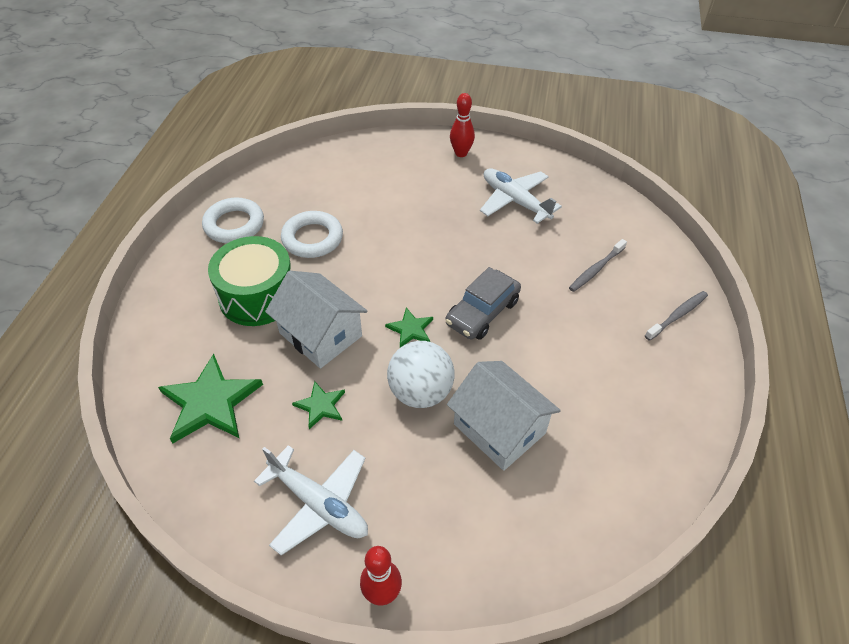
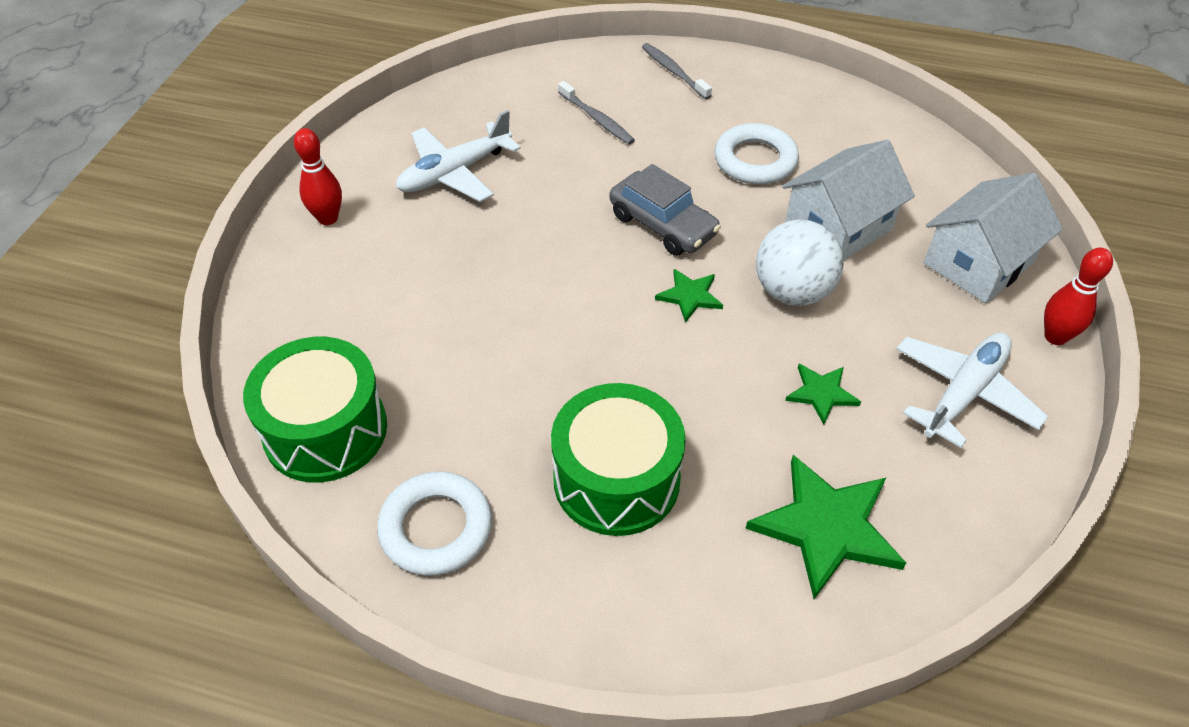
camera: 85 degrees left, 0 degrees up
(300, 177) = (325, 430): none -> green drum
(312, 238) = (493, 409): white ring -> white ring (755, 160)
(320, 334) = (698, 395): white house -> white house (978, 263)

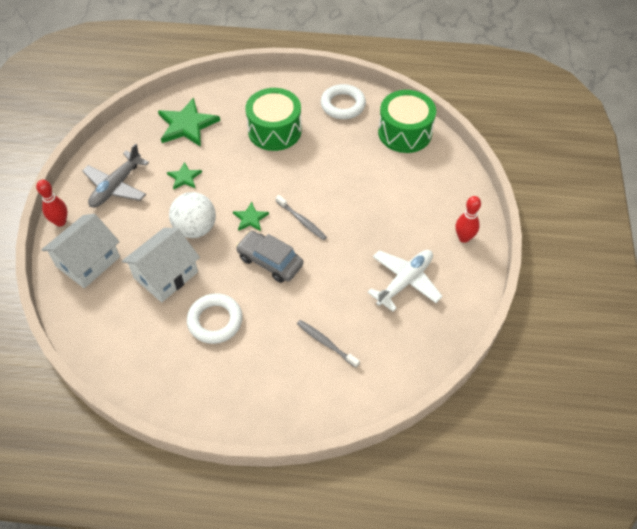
camera: 170 degrees right, 5 degrees up
(674, 72) = (277, 404): grey toothbrush -> grey toothbrush (301, 220)
(964, 393) = (116, 186): white plane -> grey plane

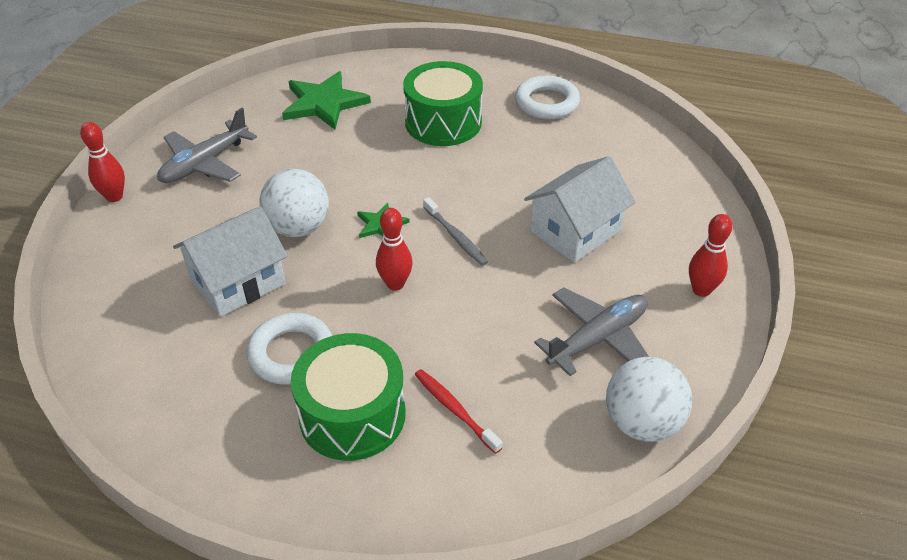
camera: 10 degrees right, 10 degrees down
(88, 261) = (134, 250): white house -> white house (575, 231)
(184, 177) = (302, 163): green star -> none
(270, 261) = (395, 284): grey car -> red bowling pin
(326, 343) = (455, 410): grey toothbrush -> red toothbrush
(405, 132) = (630, 144): green drum -> green drum (352, 414)
(405, 281) = (598, 338): white plane -> grey plane
(439, 334) = (642, 423): none -> white ball

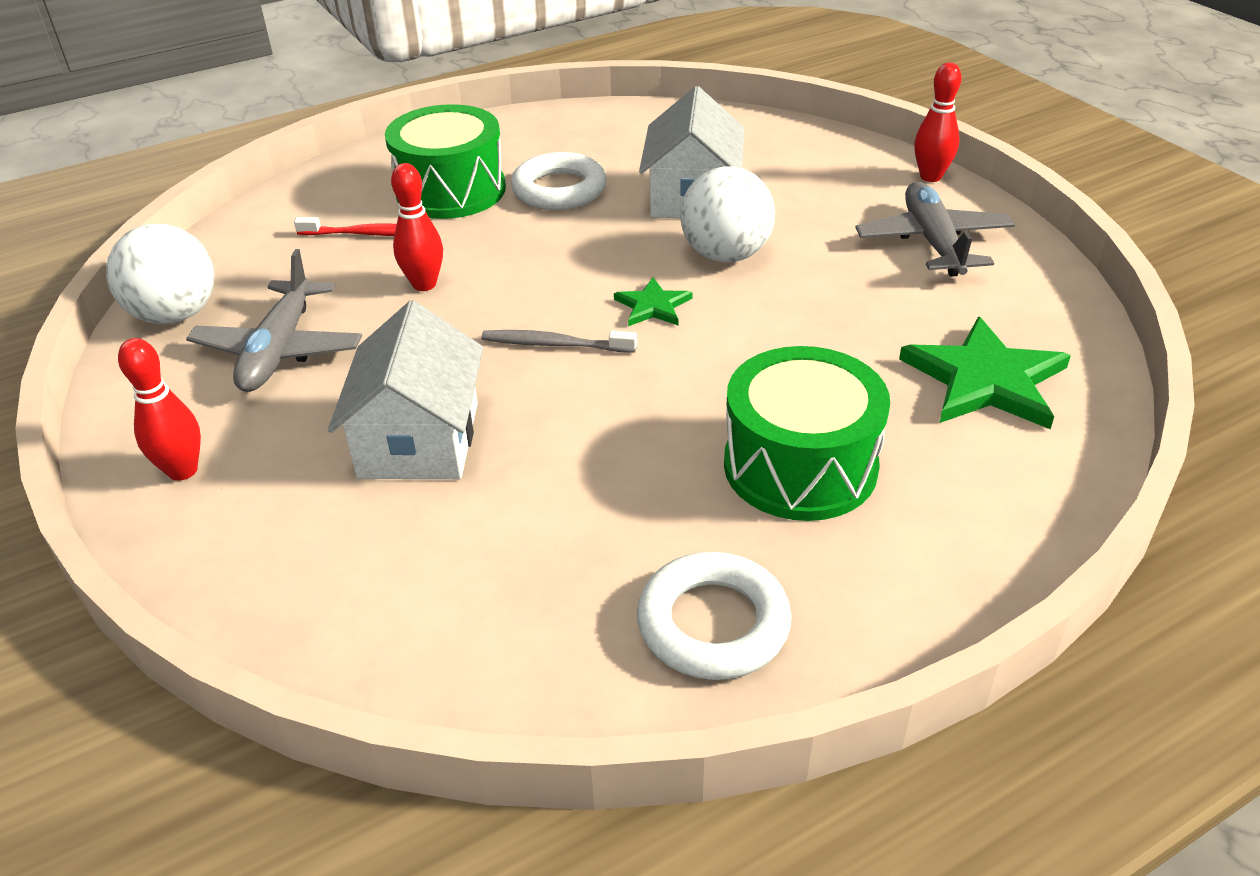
camera: 135 degrees right, 5 degrees down
(395, 284) = (551, 273): red bowling pin -> red bowling pin (424, 284)

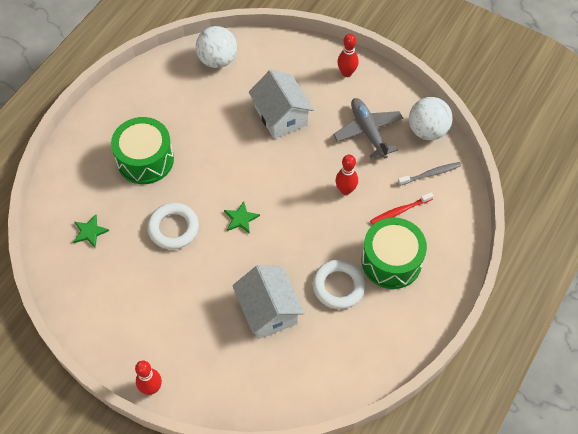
camera: 150 degrees right, 20 degrees up
(555, 344) = (266, 179): grey toothbrush -> grey toothbrush (430, 174)
(713, 623) = (148, 93): white ring -> white ring (173, 228)
(726, 255) = (227, 268): white ball -> white ball (217, 60)
(933, 242) = (134, 322): grey plane -> none
(985, 379) = (90, 232): green star -> green star, size x0.52

